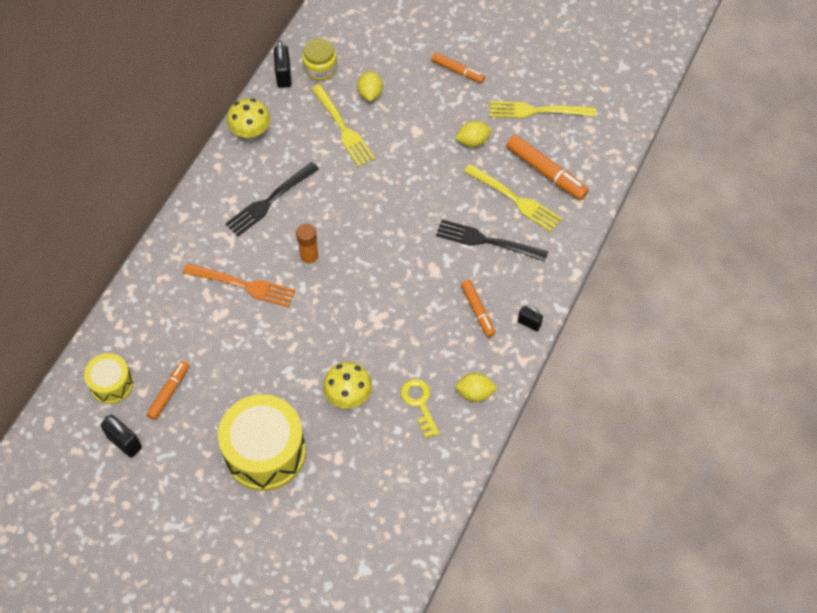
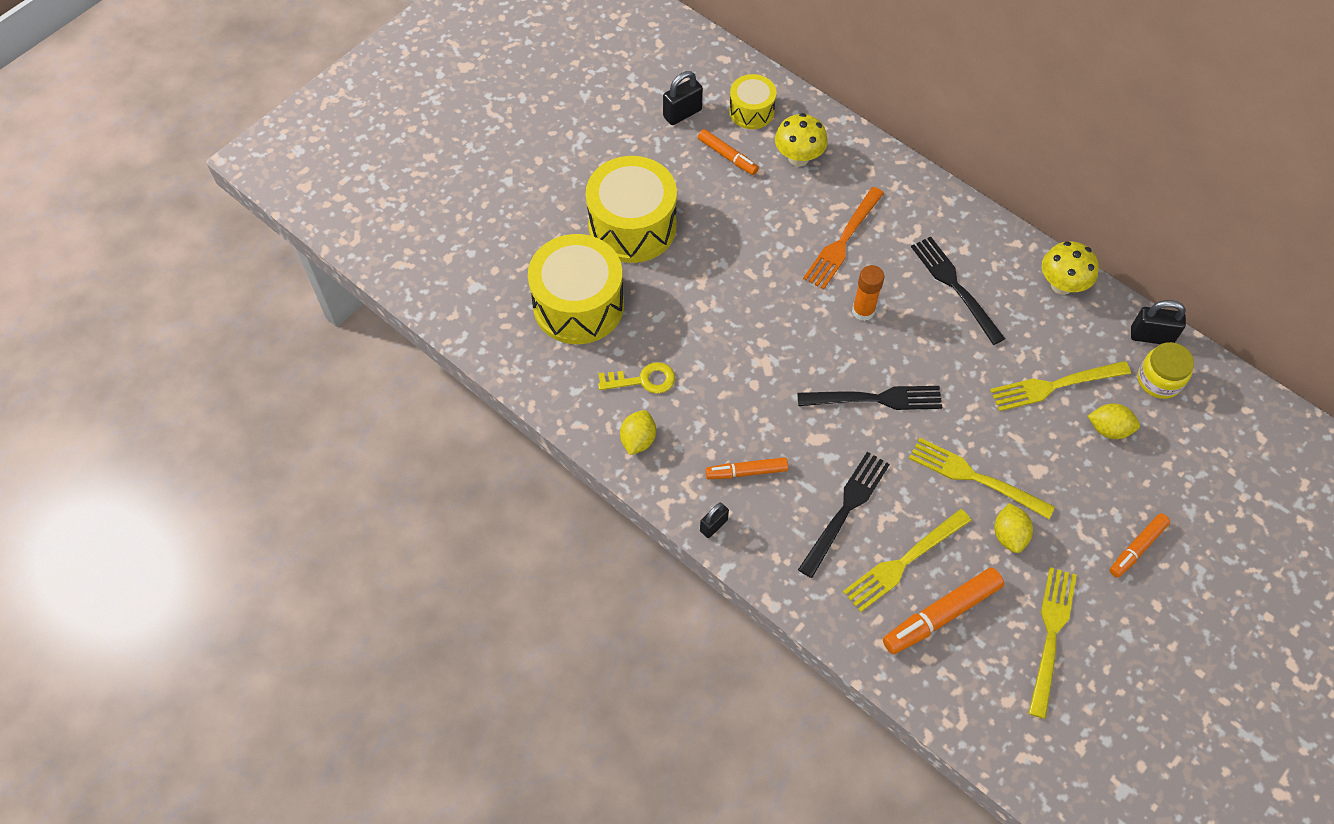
camera: 105 degrees right, 0 degrees up
(348, 396) = (673, 313): yellow mushroom -> yellow mushroom (798, 158)
(360, 474) = (578, 305): none -> yellow drum
(387, 237) = (876, 399): none -> black fork
(434, 167) = (974, 477): none -> yellow fork

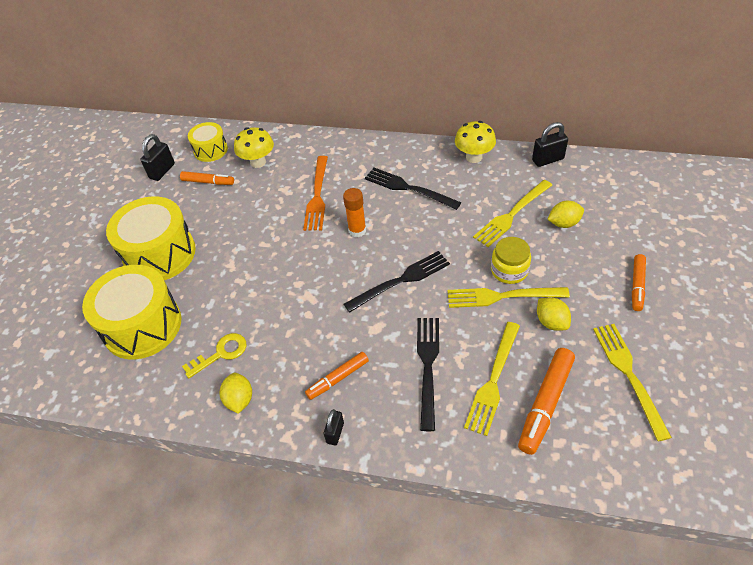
camera: 25 degrees left, 10 degrees down
(1159, 380) = (571, 181): yellow jar -> yellow jar (509, 270)

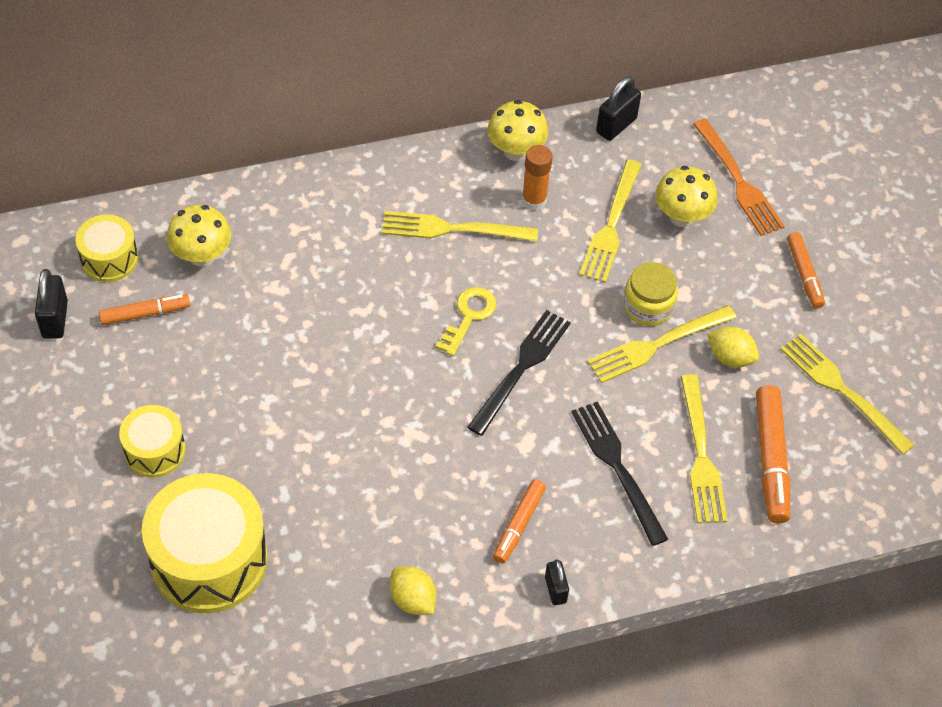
camera: 35 degrees left, 5 degrees up
(160, 254) = (155, 450): yellow drum -> yellow drum, size x0.54
(221, 353) = (347, 553): yellow key -> yellow key (469, 316)
(317, 196) = (330, 283): orange fork -> orange fork (739, 182)
(357, 230) = (420, 317): orange glue stick -> orange glue stick (534, 200)
(408, 188) = (452, 229): black fork -> yellow fork
(563, 223) = (681, 217): yellow lemon -> yellow mushroom

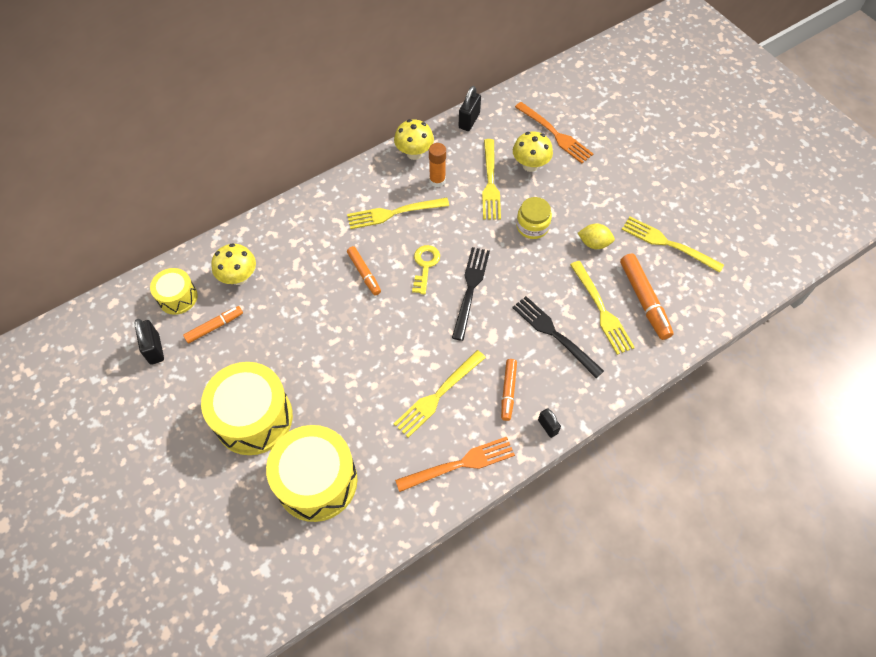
camera: 15 degrees left, 5 degrees up
(155, 450) = (253, 418): yellow drum -> yellow drum, size x1.84
(412, 600) = (460, 464): yellow lemon -> orange fork
(656, 345) = (547, 249): yellow fork -> yellow fork (438, 395)
(804, 274) = (616, 179): orange marker -> orange marker (364, 273)

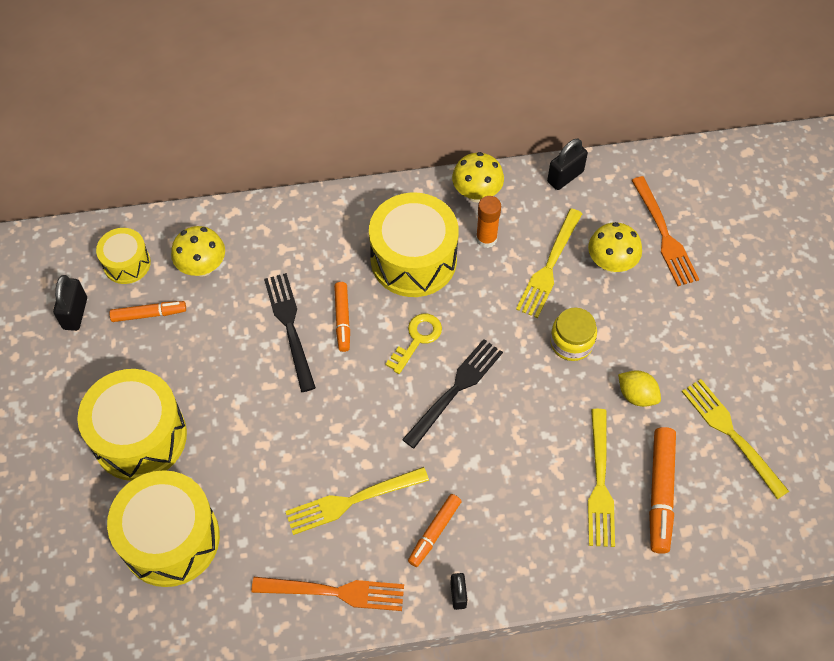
camera: 25 degrees right, 0 degrees up
(393, 213) = (413, 259): yellow fork -> yellow drum
(554, 334) = (525, 487): black fork -> black fork (289, 326)

